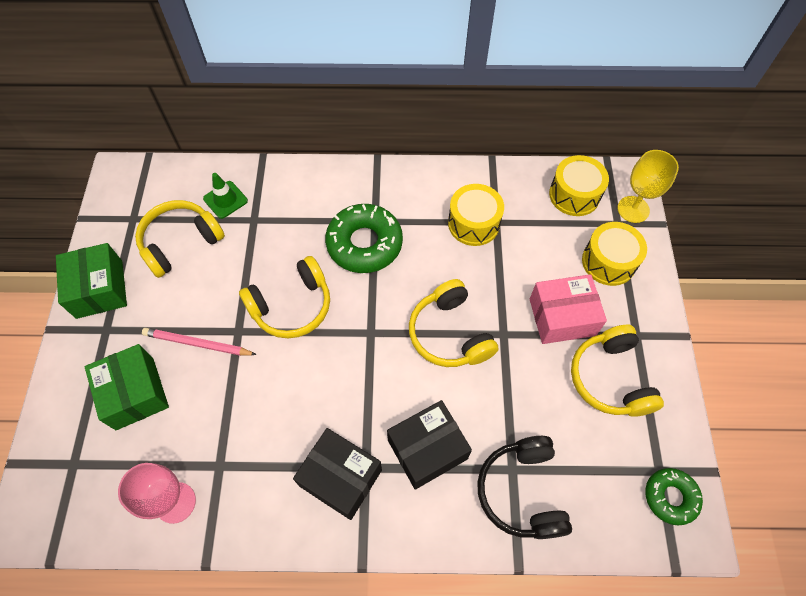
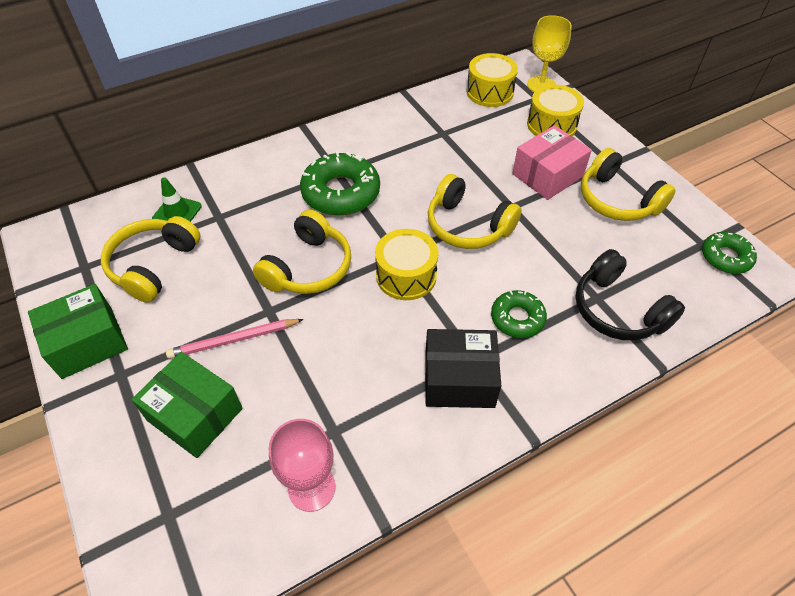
camera: 30 degrees left, 10 degrees down
(99, 289) = (87, 342): green box -> green box turned 75 degrees counterclockwise
(427, 449) = (517, 318): black box -> green donut
(473, 223) = (425, 141): yellow drum -> yellow drum (406, 276)

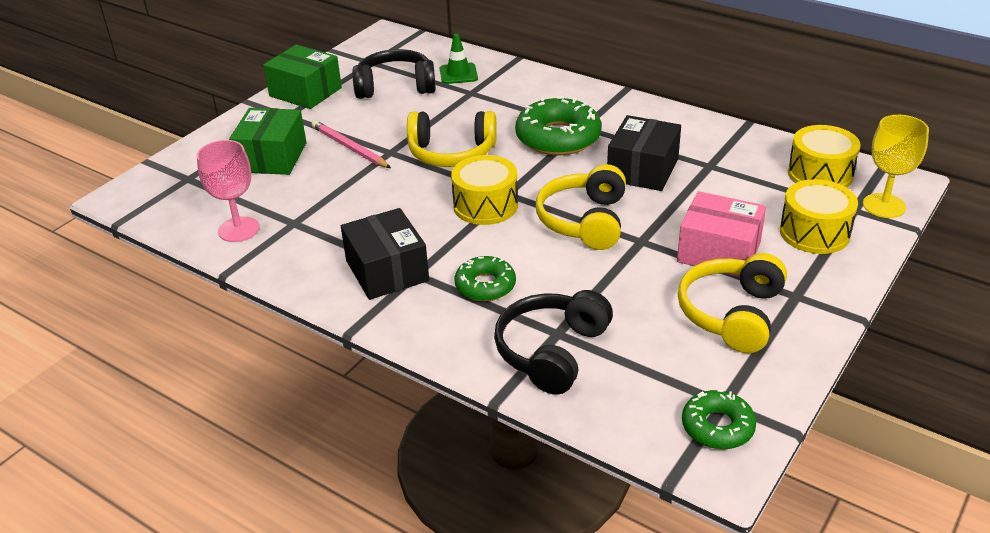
camera: 65 degrees right, 15 degrees down
(153, 265) = (395, 86): yellow headphones -> black headphones
(423, 167) = (642, 169): none -> black box

